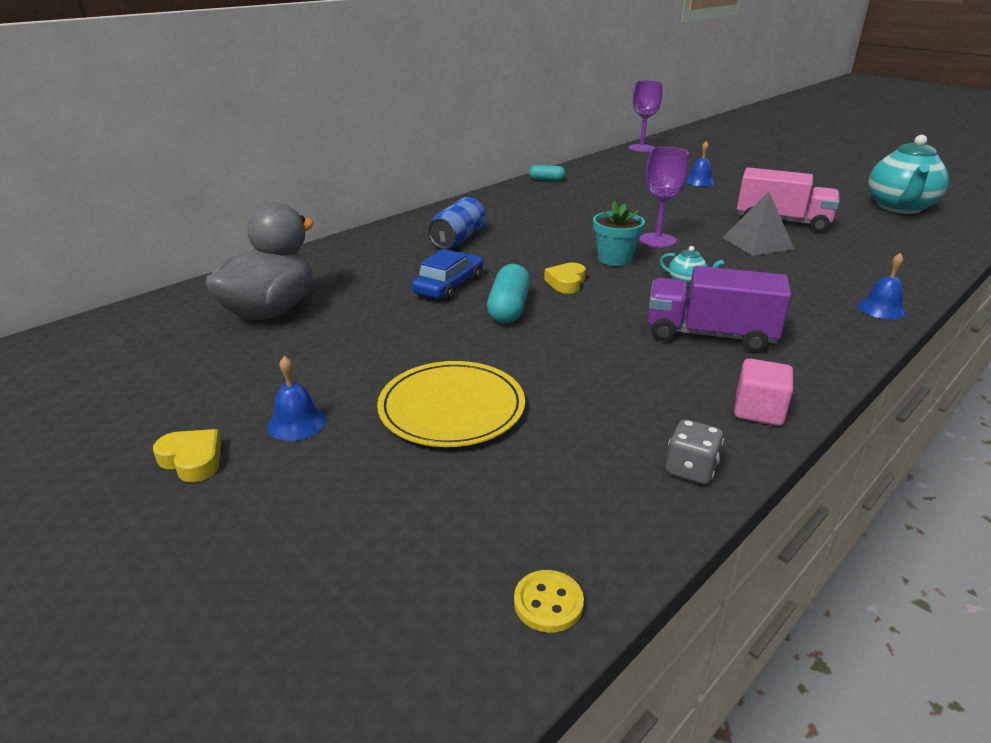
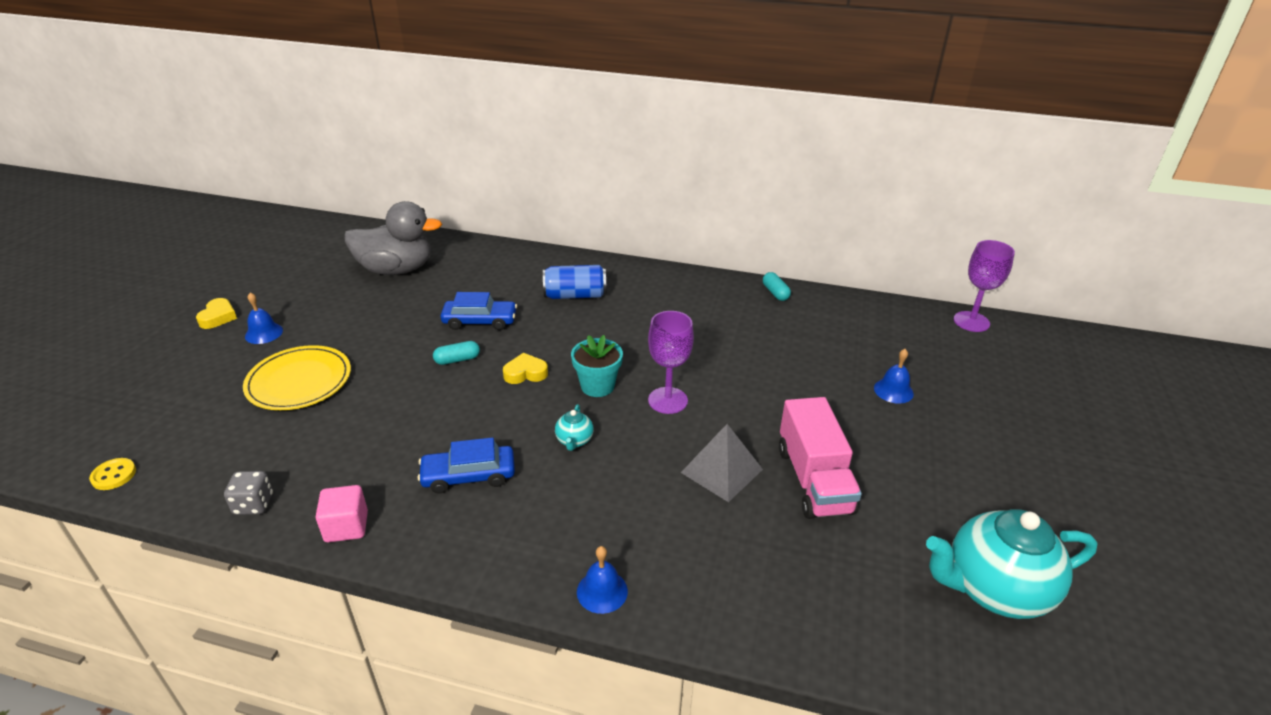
camera: 60 degrees right, 5 degrees up
(509, 308) = (457, 360): turquoise capsule -> turquoise capsule, size x0.61
(709, 335) = (469, 476): purple truck -> blue car

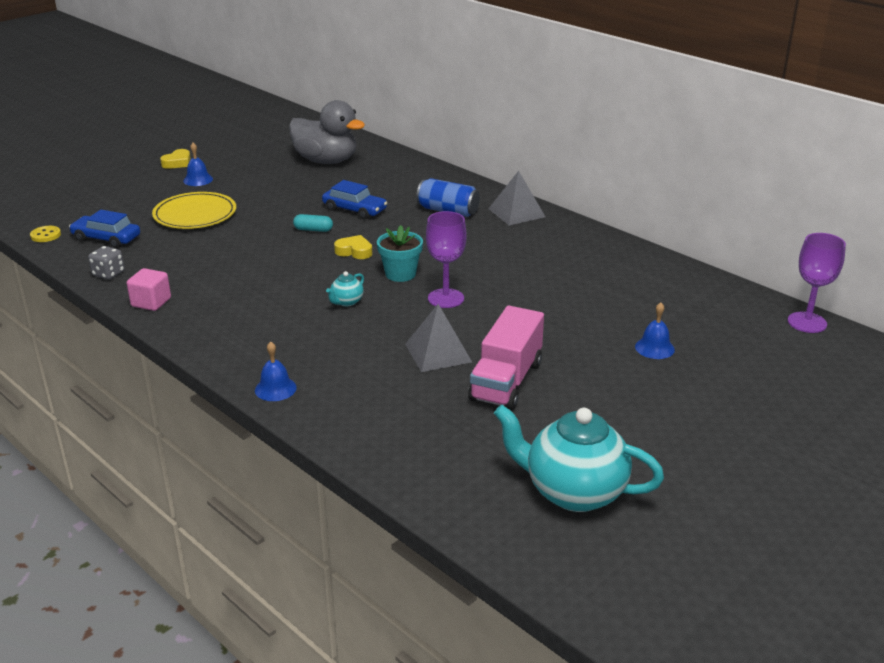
camera: 30 degrees right, 5 degrees down
(469, 476) = (253, 299): blue car -> blue car (106, 238)
(640, 279) = (516, 212): none -> grey pyramid
(775, 293) = (630, 252): turquoise capsule -> none

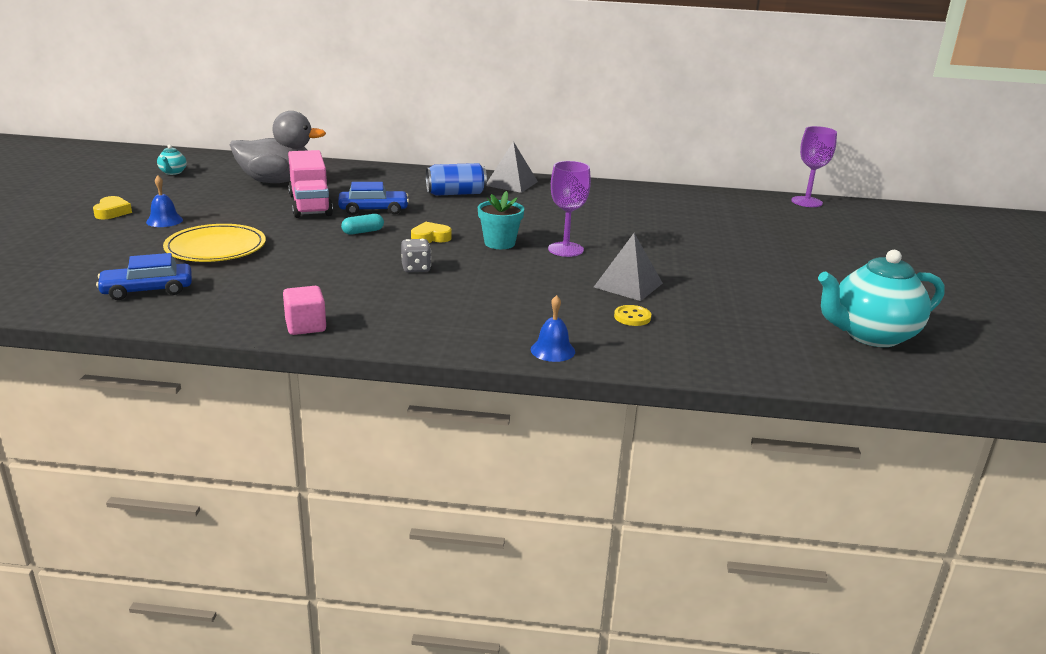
camera: 40 degrees left, 5 degrees down
(45, 235) = (59, 306): yellow button -> yellow button (632, 317)
(108, 274) = (210, 317): grey dice -> grey dice (416, 268)
(346, 302) = (492, 273): turquoise teapot -> turquoise teapot (173, 172)
(506, 381) = (707, 287): pink truck -> pink truck (310, 205)
(654, 348) = (755, 239): blue bell -> none

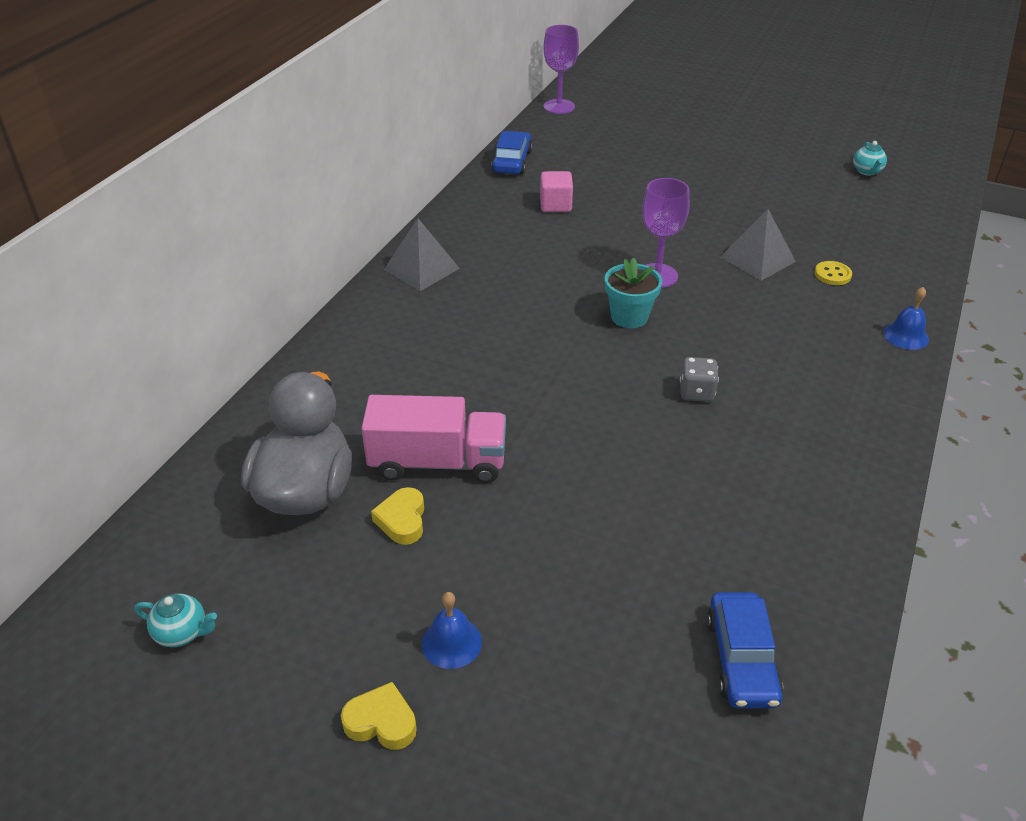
camera: 70 degrees left, 15 degrees up
(215, 247) = (589, 578): yellow plate -> none
(305, 326) = (857, 502): pink cube -> pink cube (555, 205)
(363, 232) = (563, 421): turquoise capsule -> none
(373, 210) = (480, 401): blue car -> blue car (512, 161)
(430, 238) = (599, 366): yellow heart -> yellow heart (402, 520)
(456, 193) = (442, 320): blue can -> none
(871, 335) = (867, 171): turquoise teapot -> turquoise teapot, size x0.43

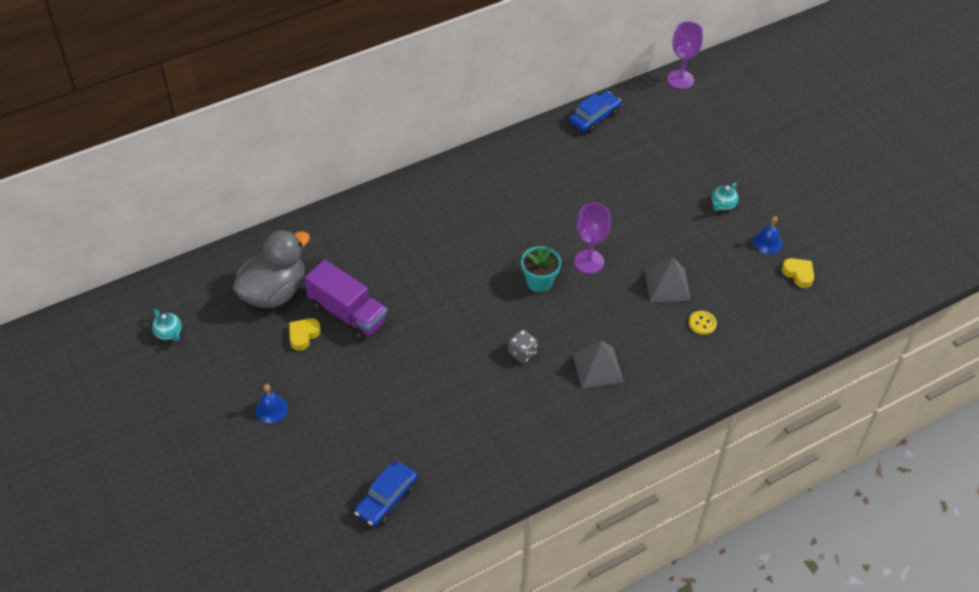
camera: 35 degrees right, 10 degrees up
(381, 722) = (214, 424): yellow heart -> yellow heart (798, 274)
(421, 269) = (454, 179): grey pyramid -> grey pyramid (597, 367)
(438, 462) = (348, 313): pink truck -> purple truck
(555, 205) = (584, 171): pink cube -> none
(867, 171) = (838, 256): turquoise teapot -> turquoise teapot (723, 205)
(906, 336) = (692, 391): blue bell -> blue bell (767, 242)

